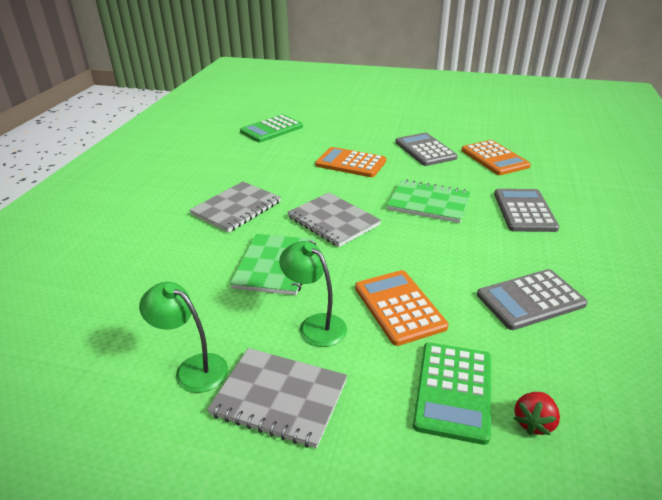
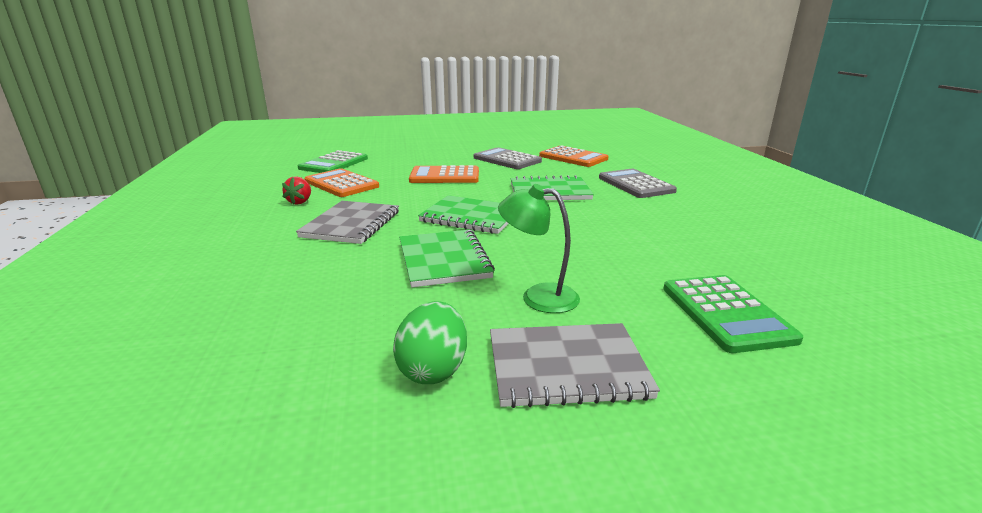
camera: 25 degrees left, 10 degrees down
(193, 368) = (433, 370): green lamp -> green egg
(333, 221) = (471, 217): grey notebook -> green notebook
(399, 307) = (605, 265): orange calculator -> orange calculator (341, 184)
(530, 300) = (709, 237): grey calculator -> none
(534, 422) = (815, 317): red strawberry -> red strawberry (300, 202)

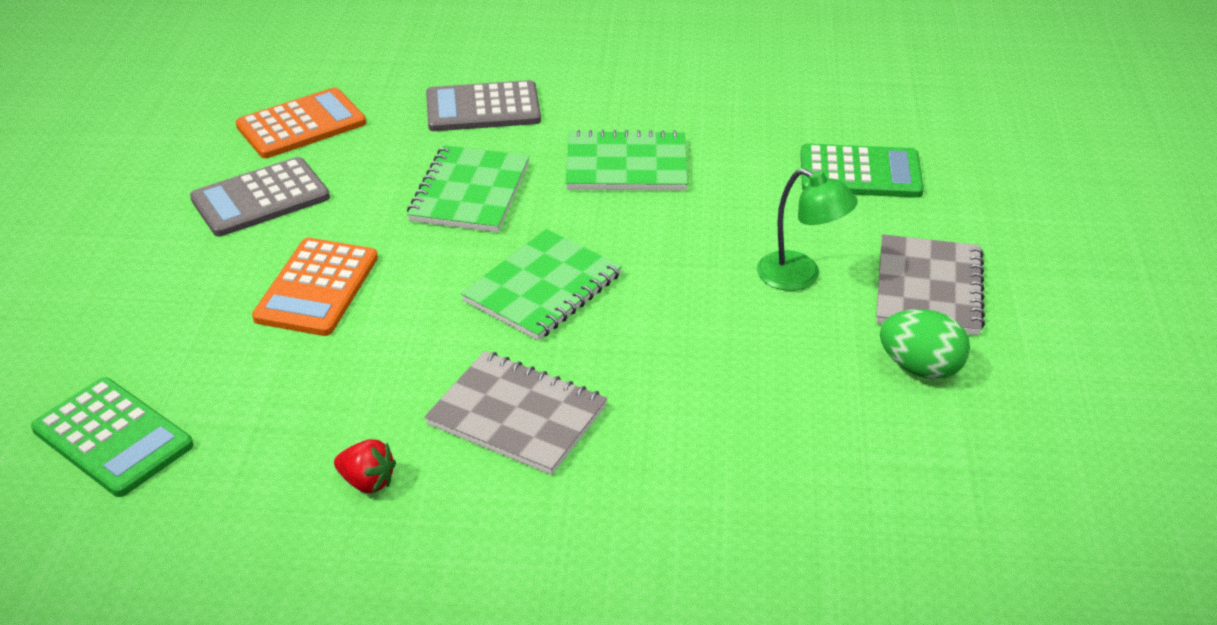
camera: 75 degrees left, 15 degrees up
(341, 184) = (284, 426): orange calculator -> none
(443, 260) = (685, 333): green notebook -> green notebook (626, 165)
(538, 296) = (800, 276): green lamp -> green lamp turned 90 degrees counterclockwise

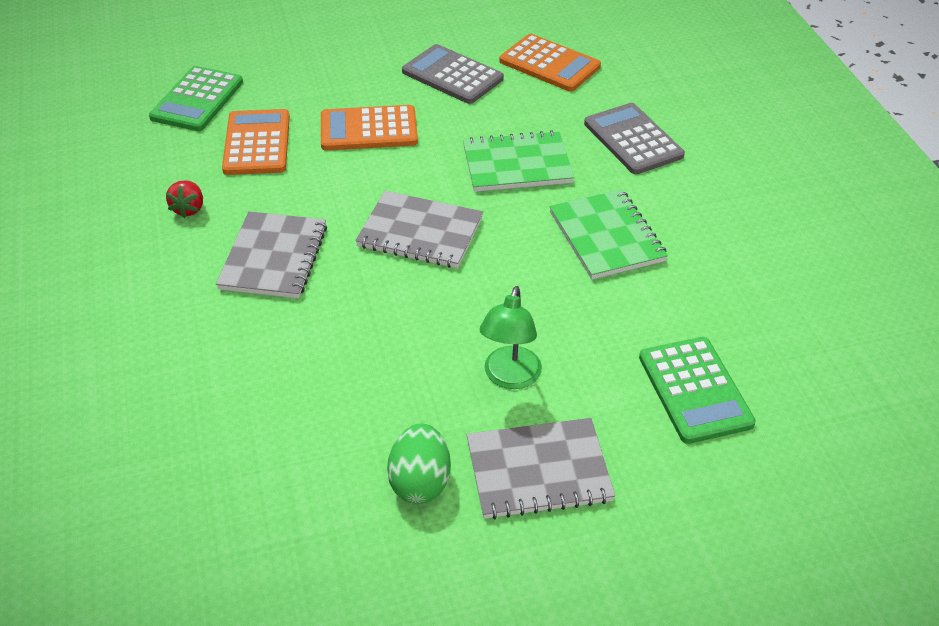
camera: 70 degrees right, 5 degrees up
(268, 393) = (257, 143): none -> orange calculator
(542, 288) = (420, 232): green notebook -> grey notebook

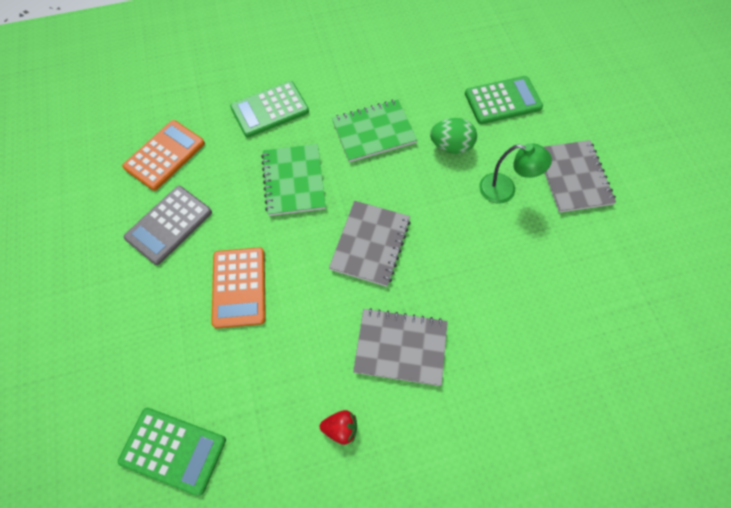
camera: 90 degrees left, 20 degrees up
(257, 143) = (250, 380): orange calculator -> none
(420, 482) = (593, 237): green egg -> green egg (451, 146)
(633, 140) = (270, 109): grey calculator -> green calculator

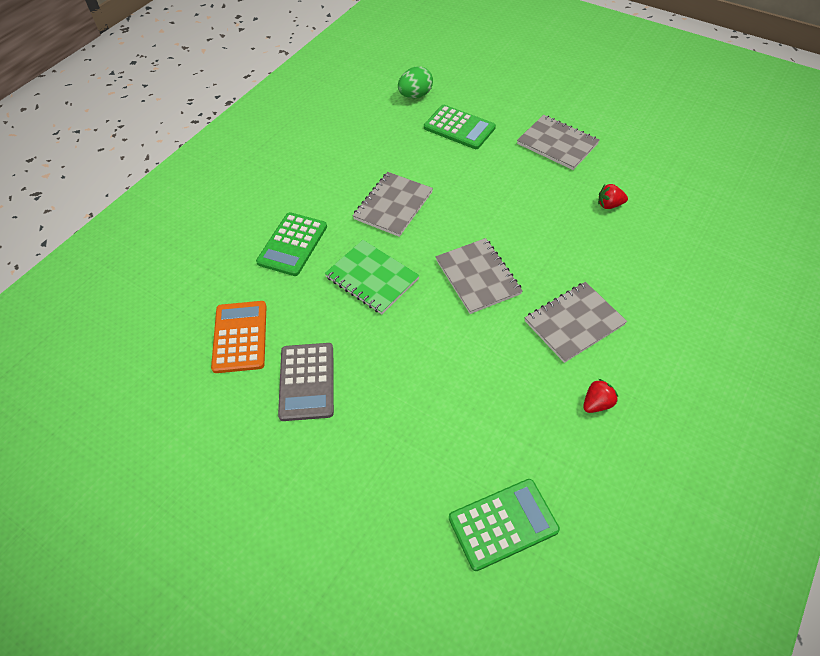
camera: 40 degrees left, 10 degrees down
(239, 287) = (417, 378): orange calculator -> none
(374, 132) = (393, 205): green notebook -> grey notebook
(451, 146) = (458, 178): green egg -> green egg (415, 95)
(503, 100) = (459, 128): green calculator -> green calculator turned 90 degrees clockwise
(505, 190) = (525, 180): green lamp -> none
(554, 270) = (609, 205): none -> red strawberry

